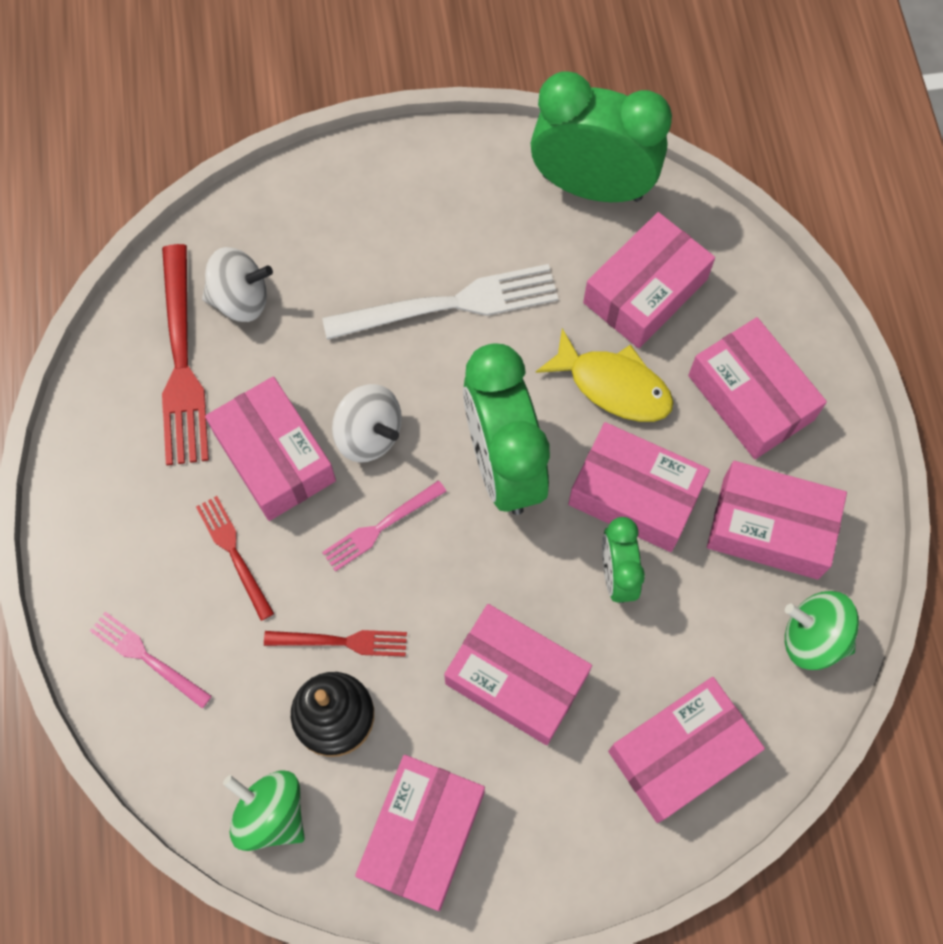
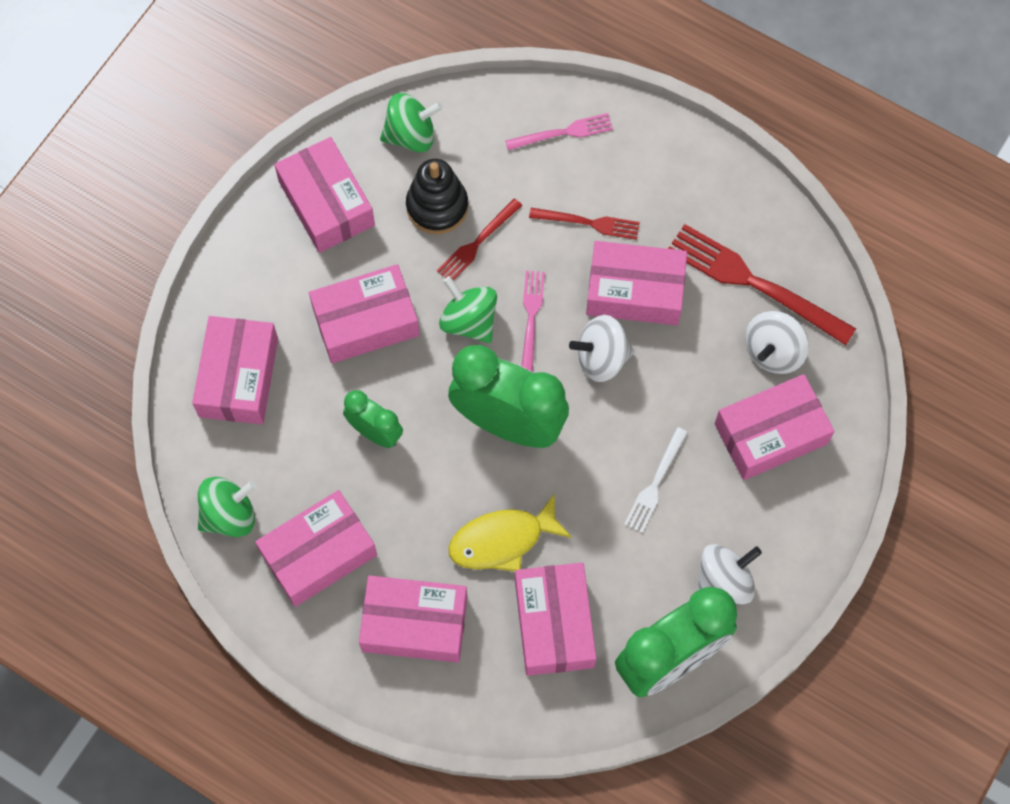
camera: 130 degrees right, 0 degrees up
(432, 581) = (469, 321): none -> green spinning top
(450, 304) = (655, 483): white fork -> white fork, size x0.55
(489, 194) = (724, 581): none -> white spinning top
(635, 495) = (415, 488): pink box -> pink box (770, 434)

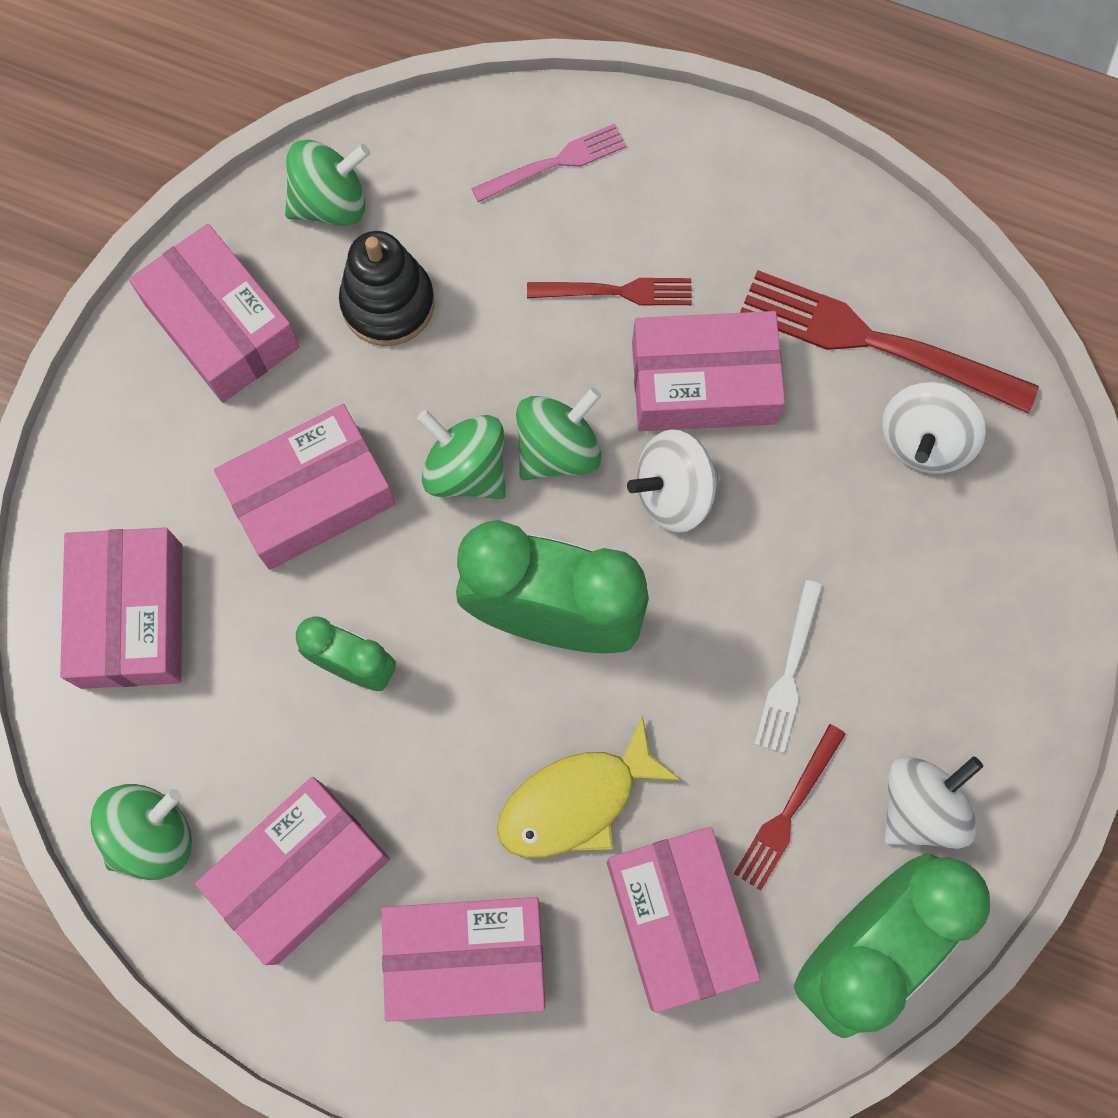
camera: 10 degrees left, 5 degrees up
(477, 243) = (457, 349): red fork -> red fork (788, 812)
(531, 318) = (558, 449): pink fork -> green spinning top
(770, 434) = (944, 566): pink box -> none

